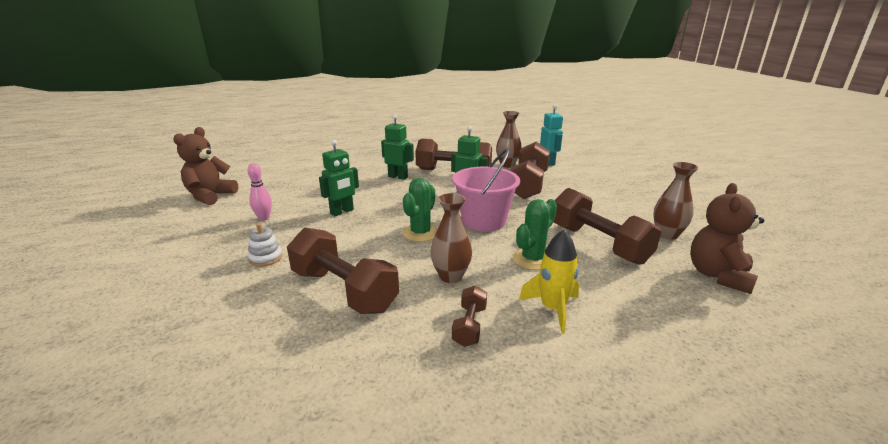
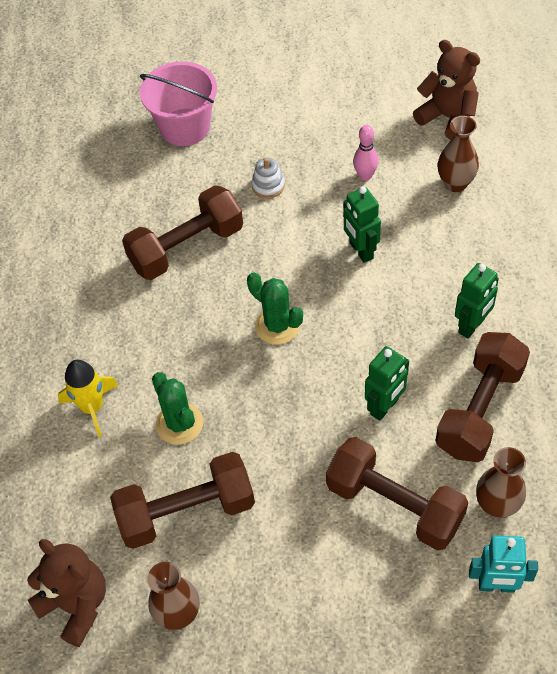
camera: 110 degrees right, 30 degrees up
(451, 276) = (176, 337): brown vase -> brown vase (455, 183)
(469, 326) = (98, 334): brown dumbbell -> none
(484, 221) = (287, 402): pink bucket -> pink bucket (185, 127)

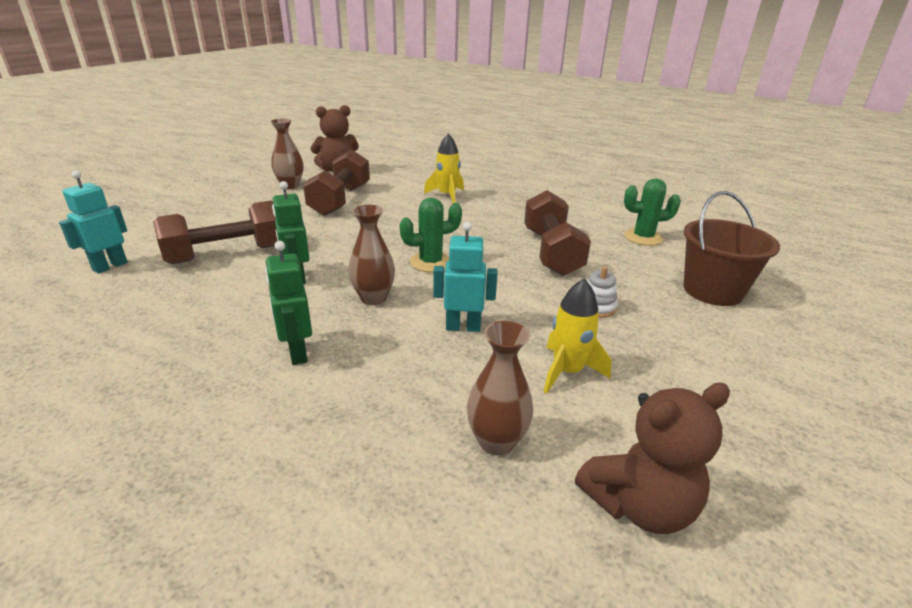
camera: 115 degrees right, 25 degrees down
(179, 423) = (399, 212): green cactus -> green cactus (643, 237)
(185, 127) = (712, 291): pink bucket -> brown bucket
(361, 251) = (463, 327): green robot -> turquoise robot
(365, 176) = (567, 371): pink bowling pin -> yellow rocket
(480, 409) = (221, 318): brown dumbbell -> none
(496, 506) = (147, 290): brown vase -> brown vase (373, 298)

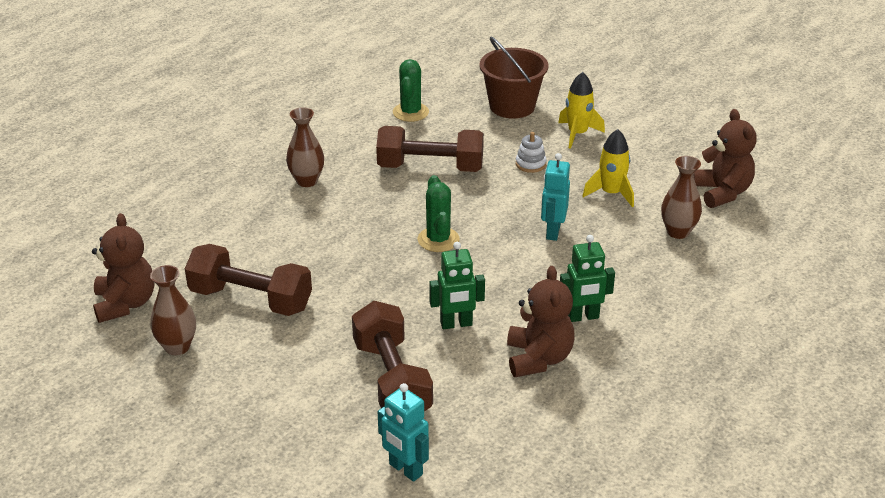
camera: 80 degrees left, 5 degrees up
(230, 325) = (538, 358): none -> brown teddy bear
(373, 298) = (502, 276): brown vase -> brown vase (307, 181)
(447, 195) = (263, 215): yellow rocket -> yellow rocket (577, 134)

